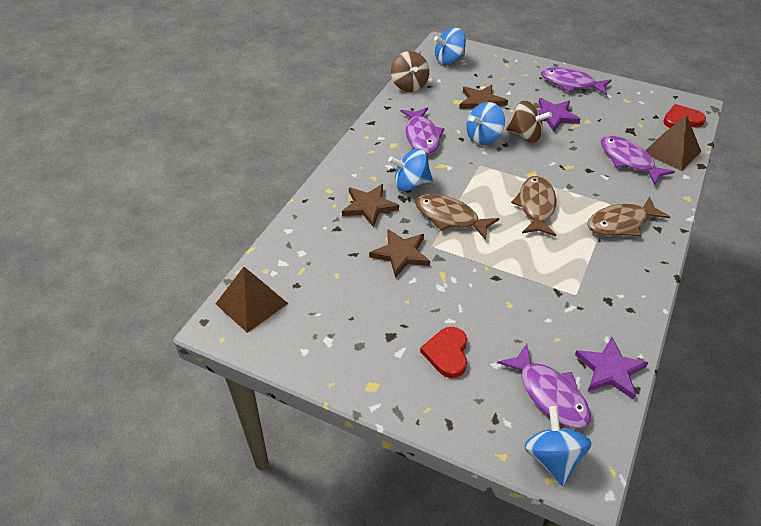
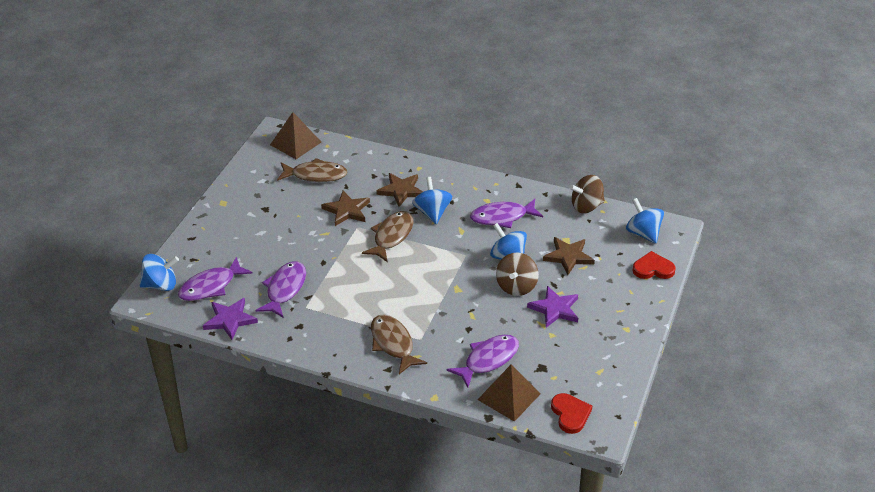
camera: 85 degrees right, 5 degrees down
(447, 353) = (249, 236): red heart -> red heart (653, 269)
(536, 206) = (411, 289): brown fish -> brown fish (316, 175)
(571, 84) = (621, 327): purple fish -> purple fish (285, 289)

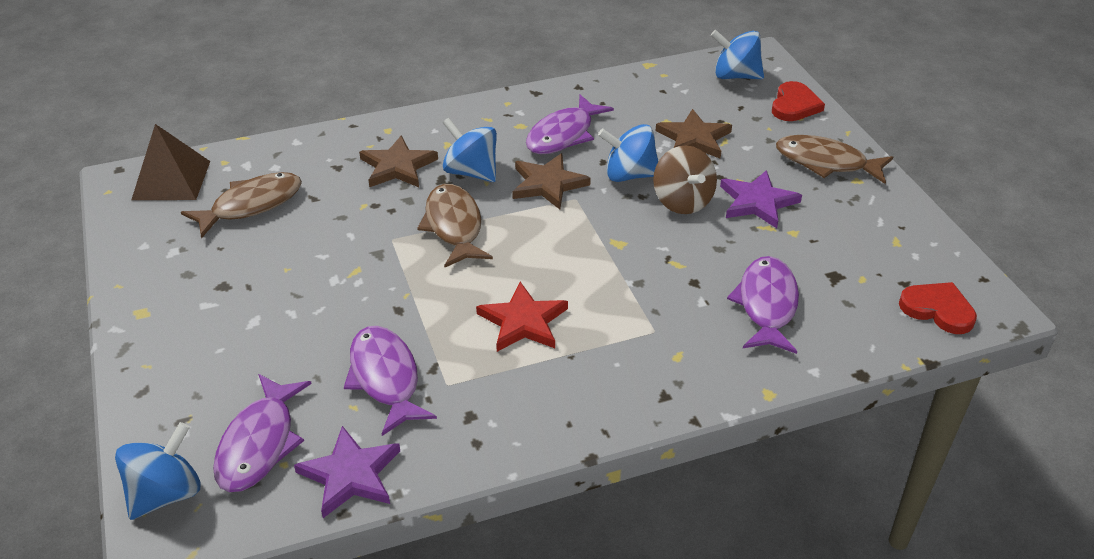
camera: 40 degrees left, 0 degrees up
(347, 210) = (351, 226): brown star -> brown star (548, 184)
(368, 299) = (523, 321): none -> red star
(393, 344) = (628, 358): brown fish -> brown fish (826, 163)
(509, 396) = (848, 333): brown pyramid -> none
(586, 206) = (641, 78): brown spinning top -> none
(653, 269) = (794, 105): red heart -> red heart turned 150 degrees clockwise

